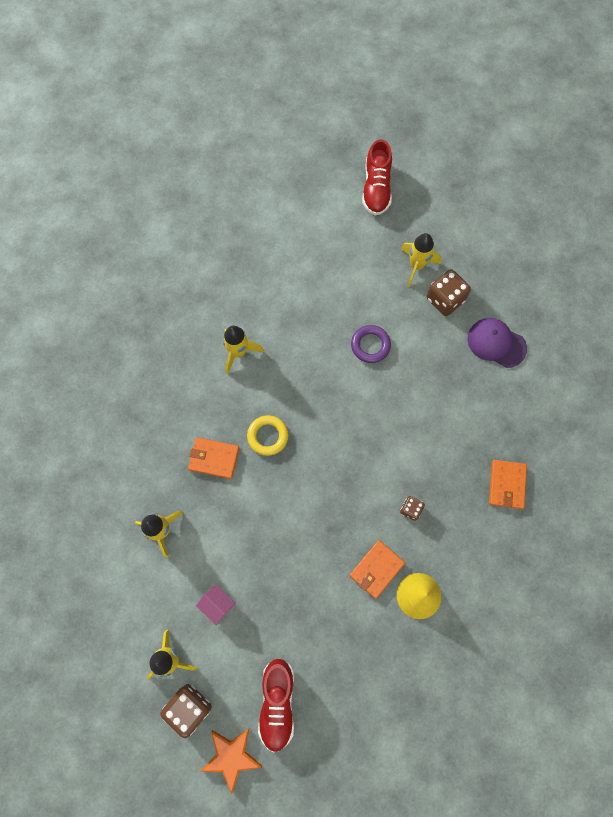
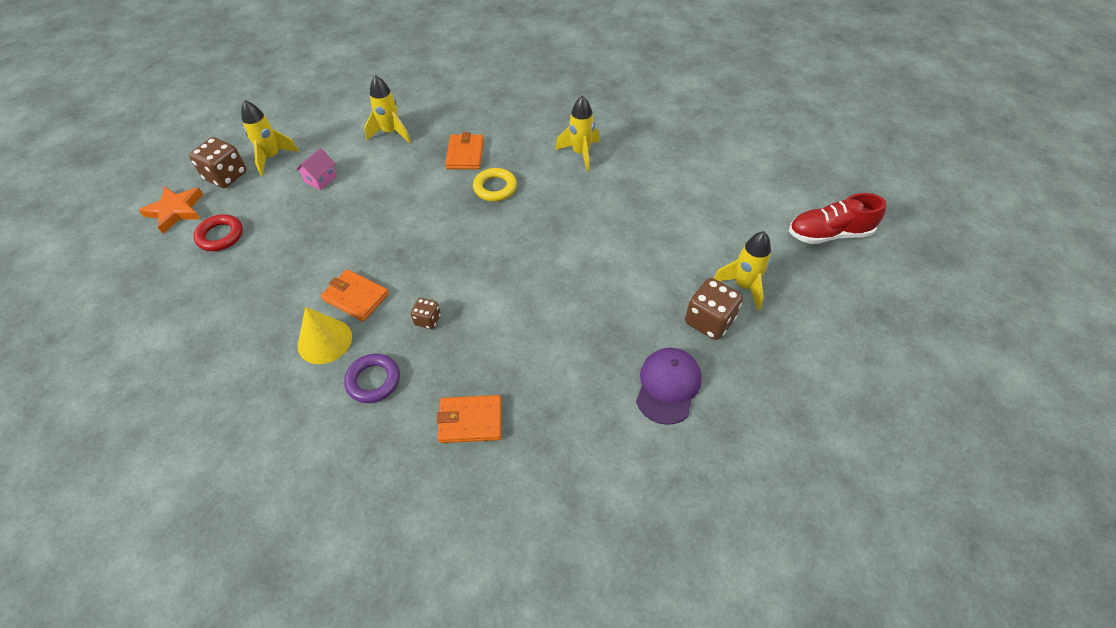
camera: 80 degrees right, 20 degrees down
(277, 703) = (220, 236): red shoe -> red ring
(370, 345) = (622, 256): purple ring -> purple ring (373, 380)

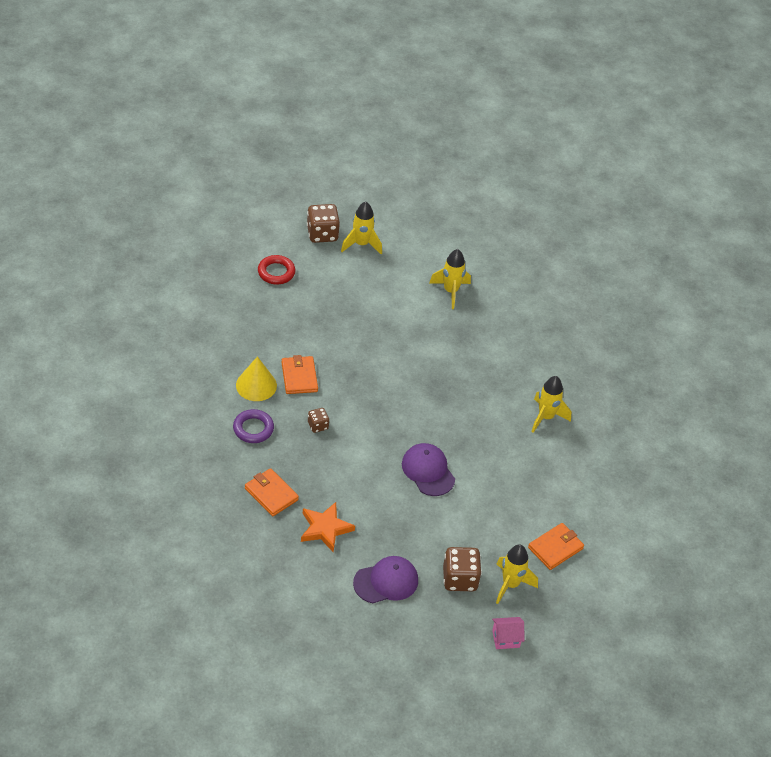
camera: 45 degrees right, 5 degrees down
(175, 211) = (271, 233): orange star -> orange star (325, 528)
(321, 179) = (370, 286): pink house -> pink house (506, 639)
(465, 154) = (474, 349): orange wallet -> orange wallet (555, 548)
(495, 188) = (460, 388): yellow ring -> none
(563, 266) = (428, 471): none -> purple cap
(829, 234) = (615, 616): red shoe -> none

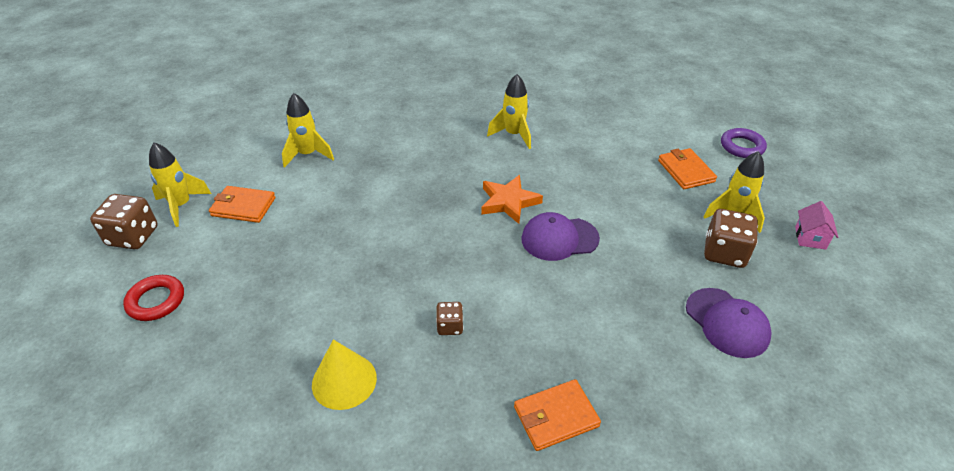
camera: 65 degrees left, 5 degrees down
(253, 429) = (424, 407): purple ring -> purple ring (742, 146)
(299, 377) = (356, 324): orange wallet -> orange wallet (243, 207)
(325, 528) = (631, 366): orange star -> orange star (508, 202)
(386, 581) = (727, 322): purple cap -> purple cap turned 150 degrees clockwise

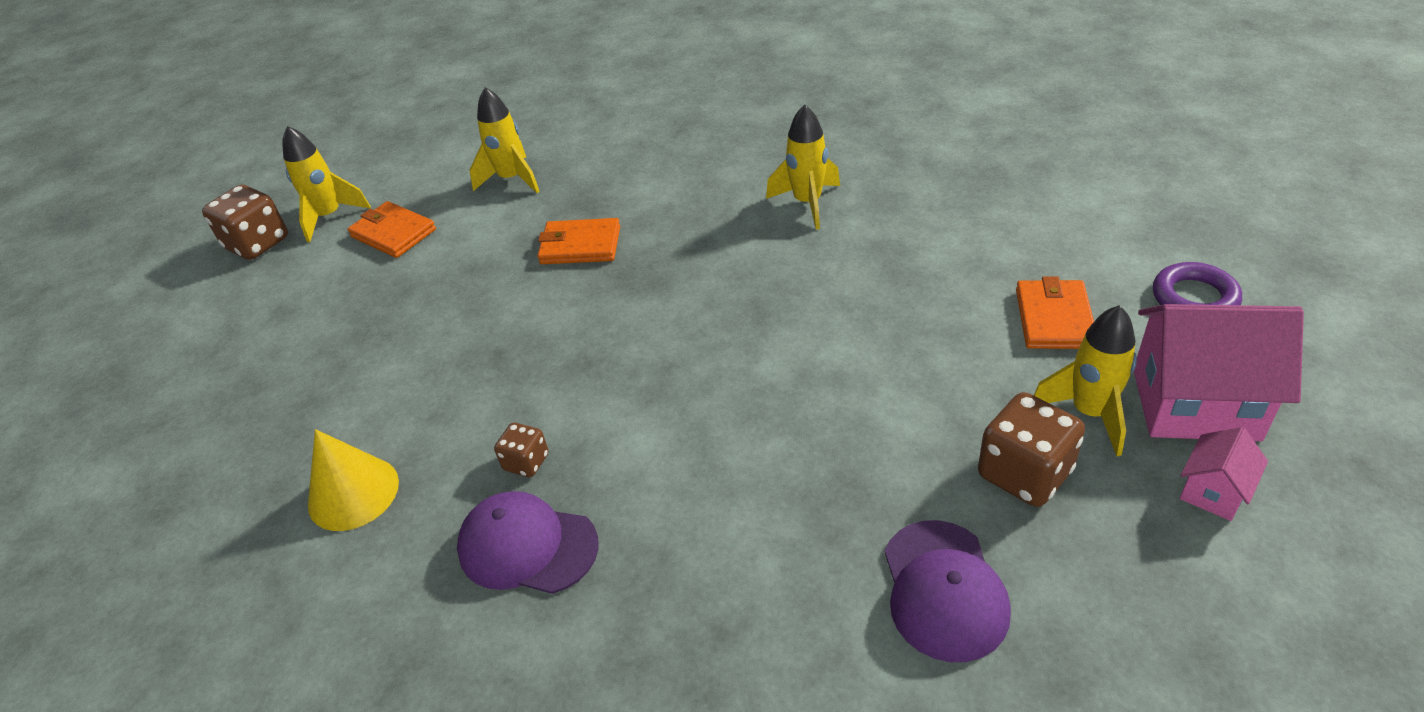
camera: 30 degrees right, 0 degrees up
(156, 301) = (229, 329): red ring -> none
(508, 202) = (729, 304): orange star -> none
(555, 417) = (575, 639): orange wallet -> orange wallet (580, 245)
(559, 239) = (765, 378): purple cap -> purple cap (527, 546)
(775, 198) = (1194, 404): none -> pink house

